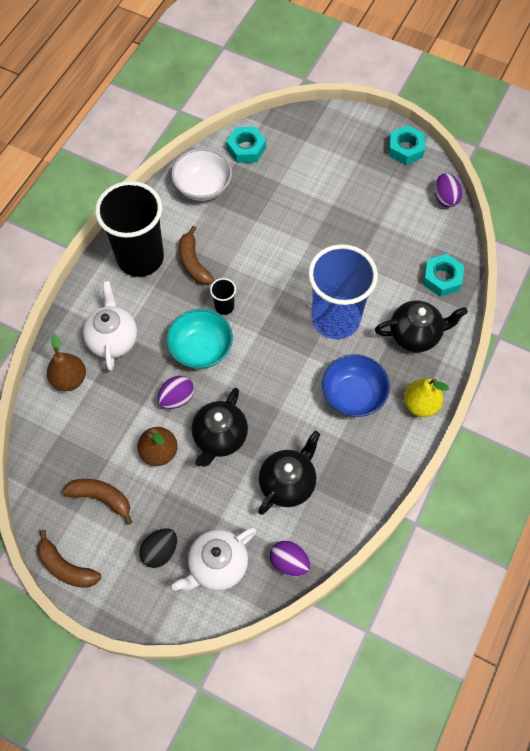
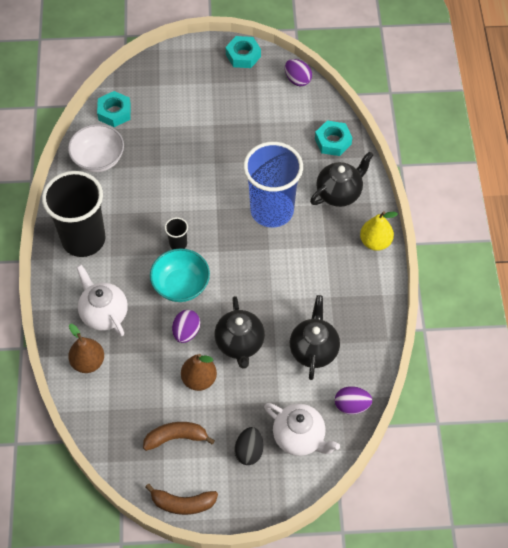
camera: 30 degrees left, 5 degrees down
(193, 263) = (130, 222): brown banana -> none
(217, 566) = (299, 437): white teapot -> white teapot turned 75 degrees counterclockwise
(353, 395) = (321, 260): blue bowl -> none

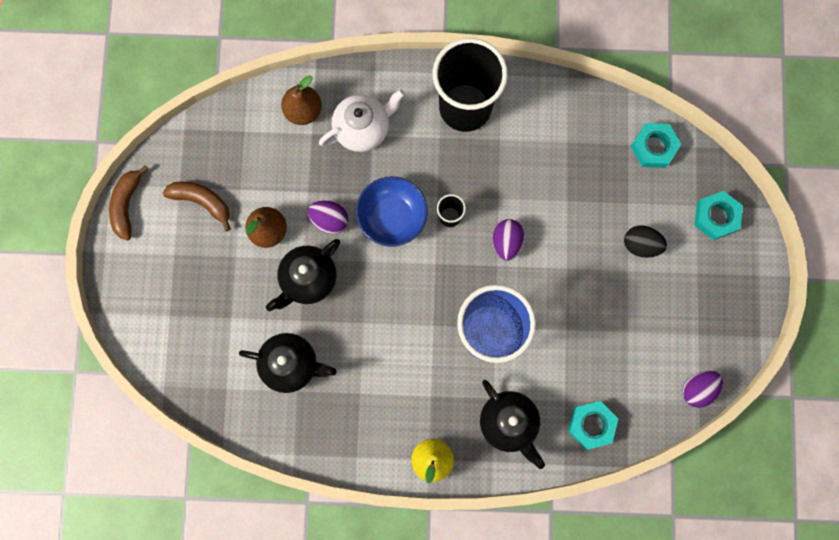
camera: 95 degrees right, 20 degrees up
(98, 159) = (581, 126): white bowl -> none
(176, 437) = (202, 201): brown banana -> brown banana turned 60 degrees counterclockwise
(181, 285) = (392, 217): turquoise bowl -> blue bowl
(240, 344) = (308, 279): black teapot -> black teapot turned 45 degrees counterclockwise
(243, 55) = (743, 319): turquoise nut -> turquoise nut (716, 217)
(249, 451) = (176, 279): black egg -> black egg (641, 245)
(299, 437) = (185, 336): white teapot -> none
(351, 406) = (216, 400): purple egg -> purple egg (507, 242)

